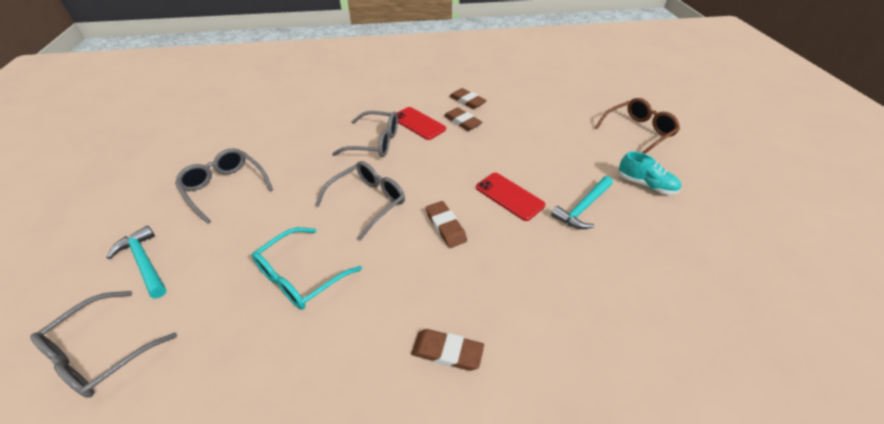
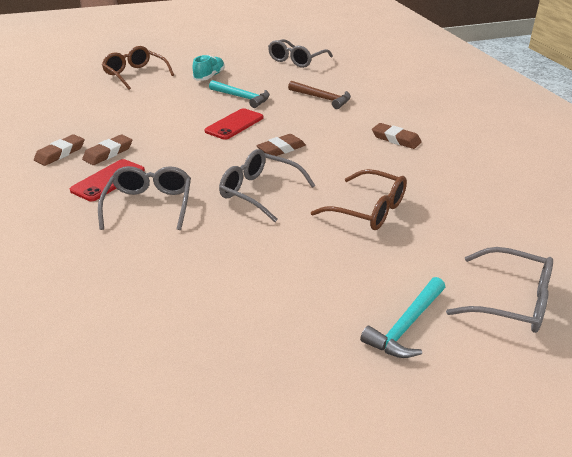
camera: 100 degrees left, 10 degrees down
(225, 187) = (259, 308): grey glasses -> grey glasses (296, 60)
(300, 277) = (369, 210): turquoise glasses -> brown glasses
(447, 352) = (396, 139): brown eraser -> brown eraser turned 60 degrees counterclockwise
(587, 290) = (322, 98): none -> brown hammer

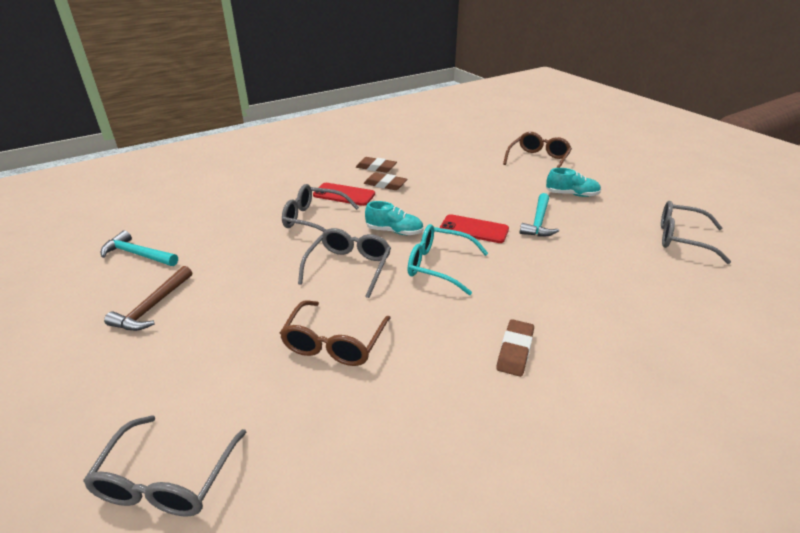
camera: 75 degrees right, 0 degrees up
(149, 205) = (313, 219): grey glasses -> grey glasses turned 150 degrees counterclockwise
(211, 161) = (394, 231): none -> turquoise shoe
(281, 149) = (438, 265): brown eraser -> turquoise glasses
(322, 98) = (585, 275): brown hammer -> brown hammer (152, 307)
(406, 326) = (141, 388): turquoise hammer -> turquoise hammer (138, 254)

